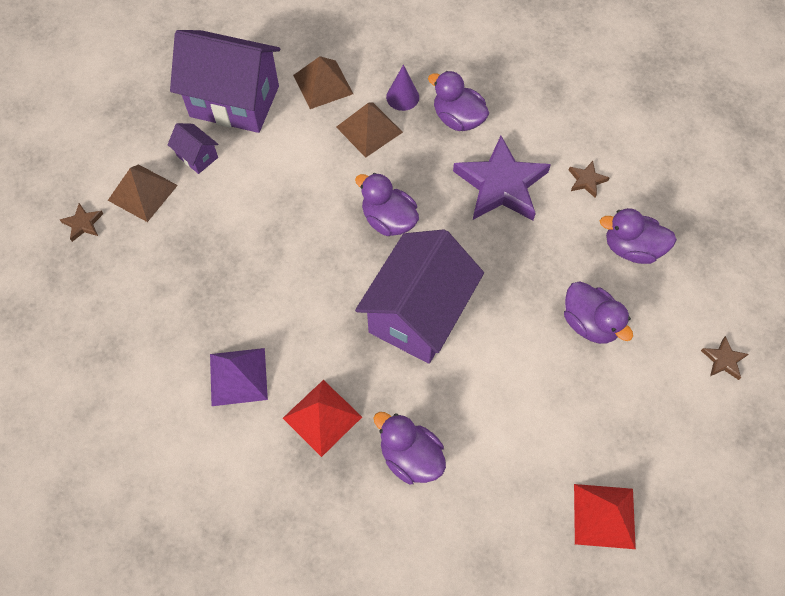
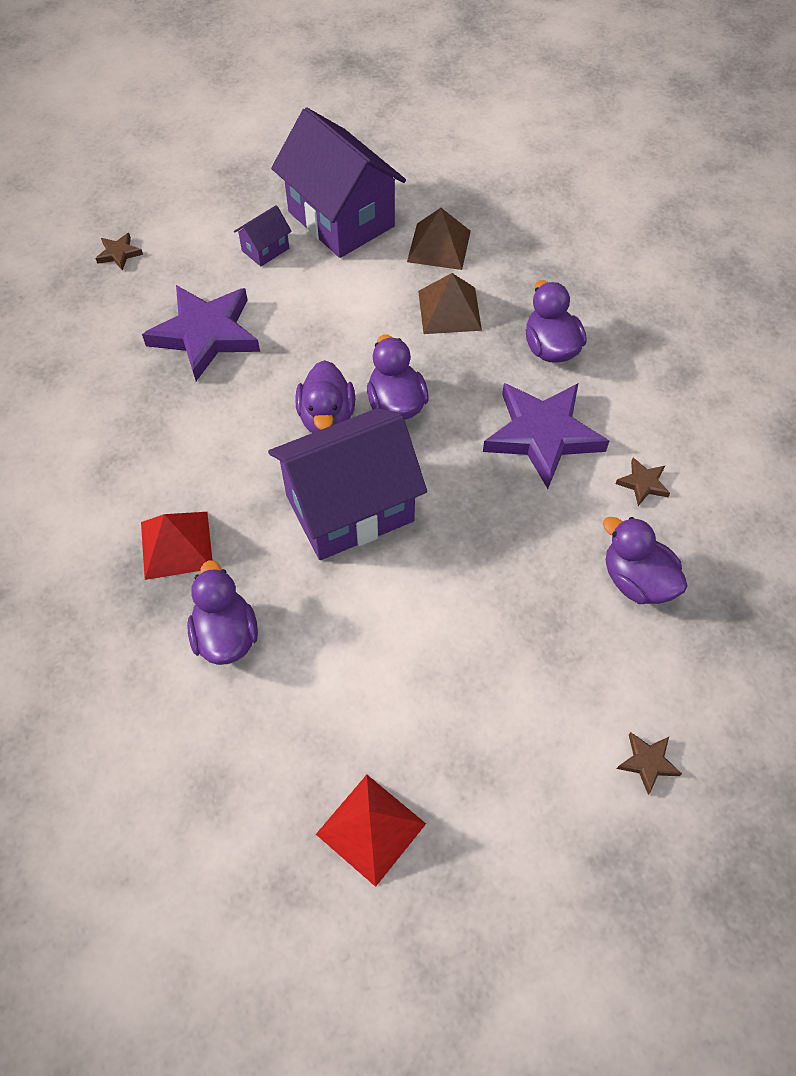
camera: 35 degrees right, 5 degrees down
(142, 192) = (191, 255): brown pyramid -> none
(197, 156) = (265, 249): purple house -> purple house turned 60 degrees clockwise
(208, 249) = (206, 334): none -> purple star
(238, 376) = (134, 461): purple pyramid -> none
(402, 97) = (509, 298): purple cone -> none
(589, 323) = (523, 627): purple duck -> purple duck (327, 418)

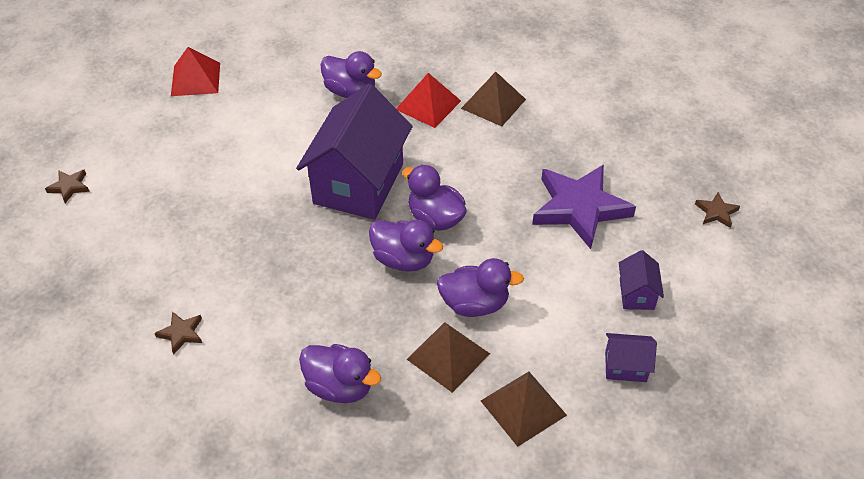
camera: 135 degrees right, 10 degrees down
(118, 491) = (493, 103): none -> brown pyramid
(341, 219) = (625, 366): purple house -> purple house, size x0.43
(542, 435) = (282, 314): purple star -> none
(636, 581) = (140, 269): purple duck -> purple duck (475, 304)

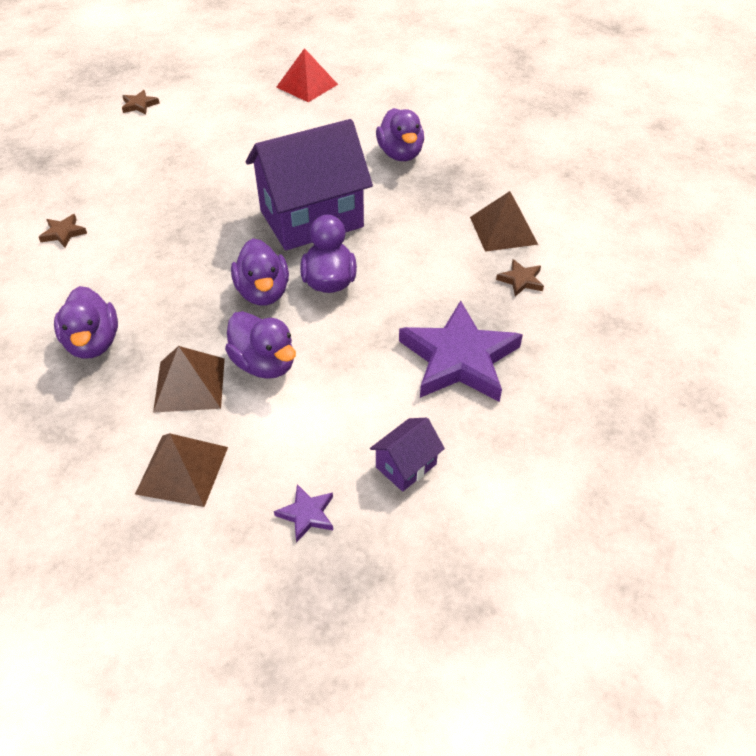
camera: 45 degrees right, 0 degrees up
(428, 105) = (446, 198): red pyramid -> none
(625, 366) = (307, 514): purple house -> purple star
(716, 212) = (591, 460): brown star -> brown star (521, 280)

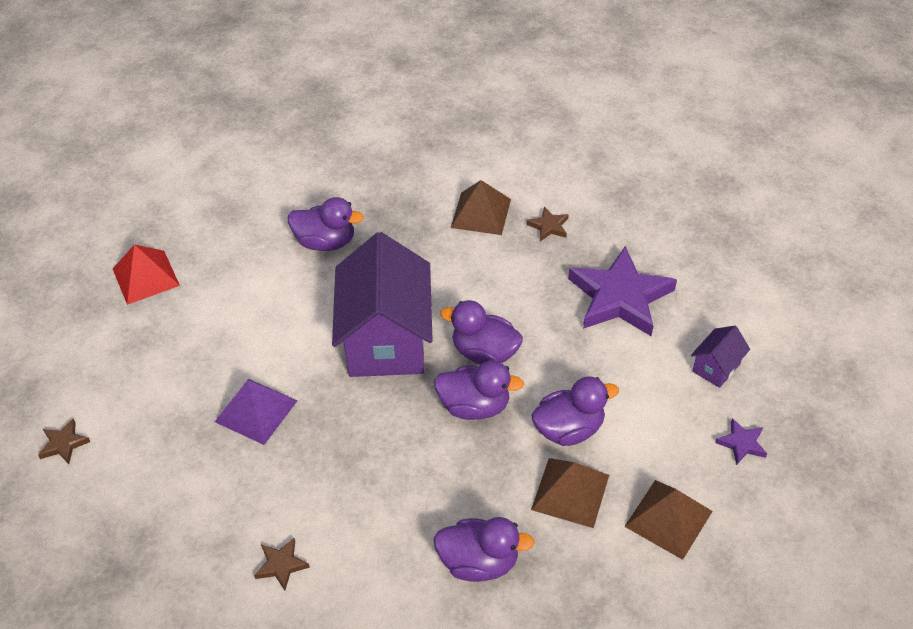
camera: 65 degrees left, 0 degrees up
(204, 175) = (256, 411): none -> purple pyramid
(406, 465) = (716, 367): purple house -> purple house turned 60 degrees clockwise

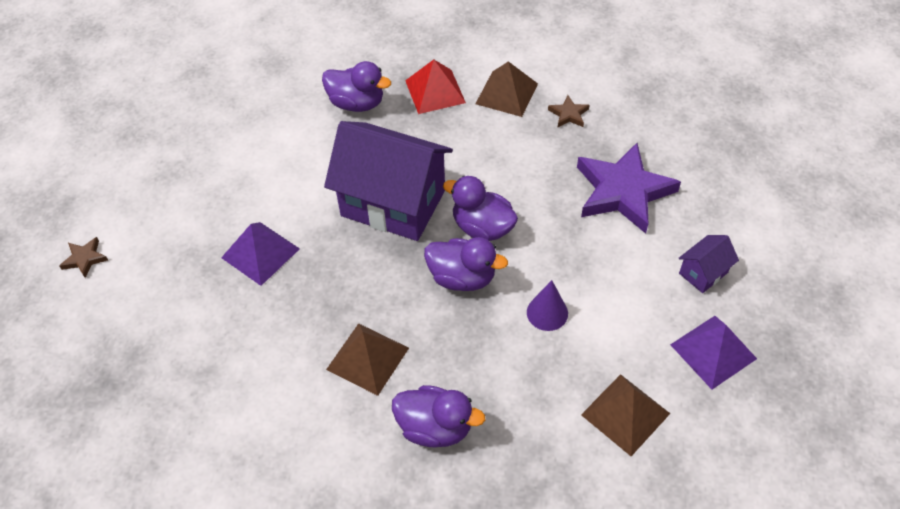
camera: 10 degrees right, 5 degrees up
(146, 277) = (188, 115): red pyramid -> red pyramid (435, 91)
(281, 565) = (253, 401): brown star -> none
(386, 340) = (393, 203): purple house -> purple house turned 75 degrees counterclockwise
(569, 429) = (547, 312): purple duck -> purple cone
(570, 492) = (536, 373): brown pyramid -> brown pyramid (368, 358)
(742, 443) = (713, 351): purple star -> purple pyramid

